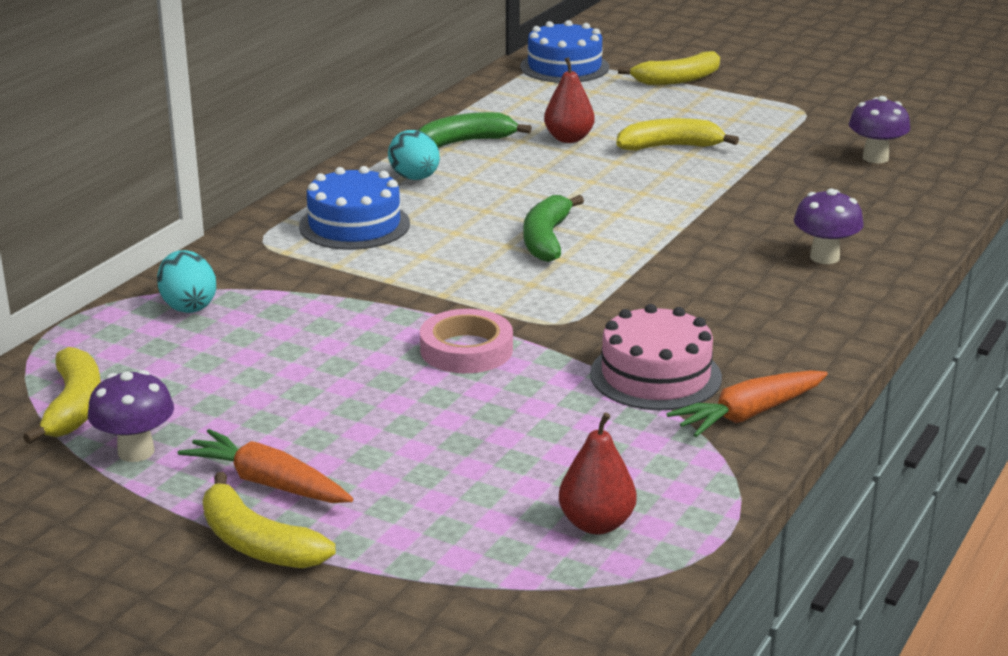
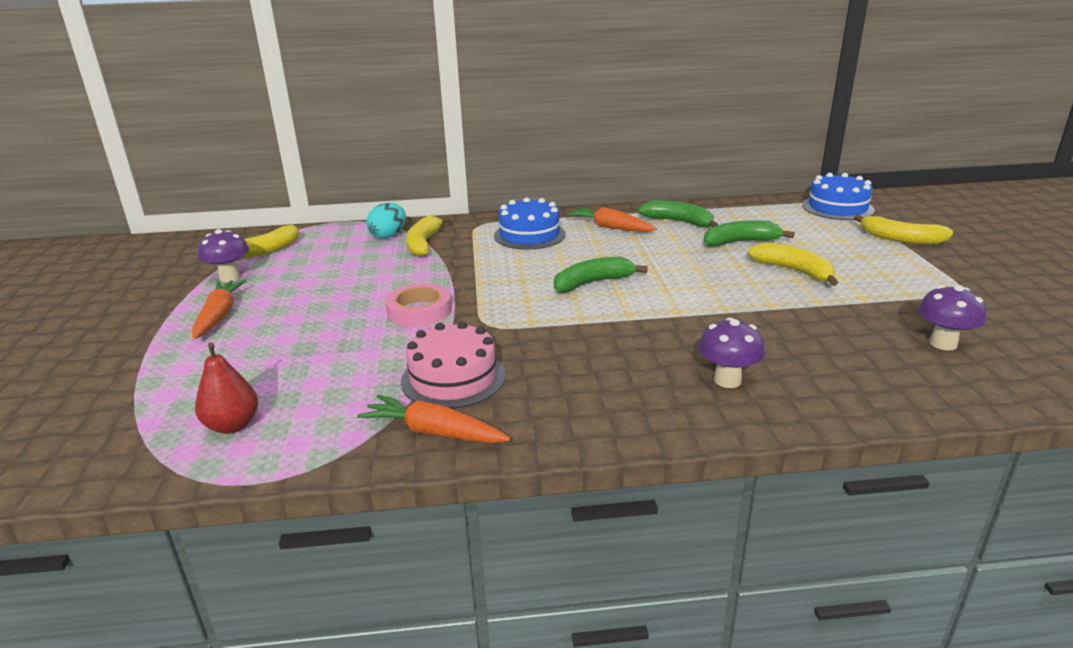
camera: 55 degrees right, 0 degrees up
(257, 543) = (154, 335): yellow banana -> yellow banana (424, 243)
(415, 178) = (610, 227): turquoise egg -> orange carrot
(568, 139) = (740, 242): red pear -> green banana

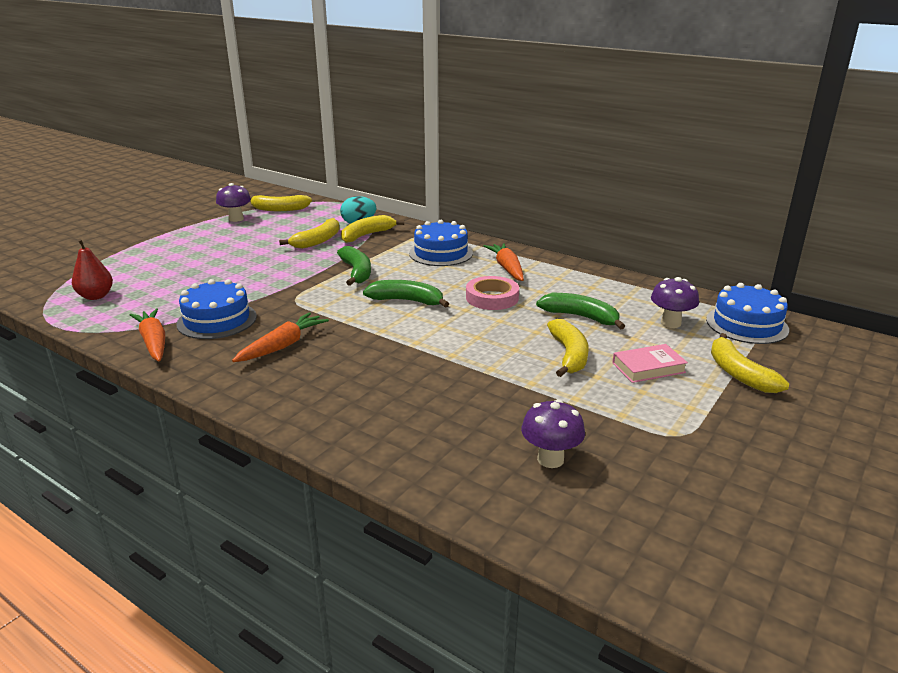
camera: 40 degrees right, 0 degrees up
(219, 316) = (192, 238): orange carrot -> orange carrot (283, 346)
(384, 266) = (317, 241): none -> yellow banana
(419, 311) = (279, 275): pink tape -> pink tape (492, 298)
(453, 378) = (217, 320): pink cake -> blue cake
(679, 222) = (569, 283): green banana -> green banana (356, 272)
(727, 380) = (343, 397): purple mushroom -> purple mushroom (670, 323)
(853, 257) = (648, 368): none -> pink book

